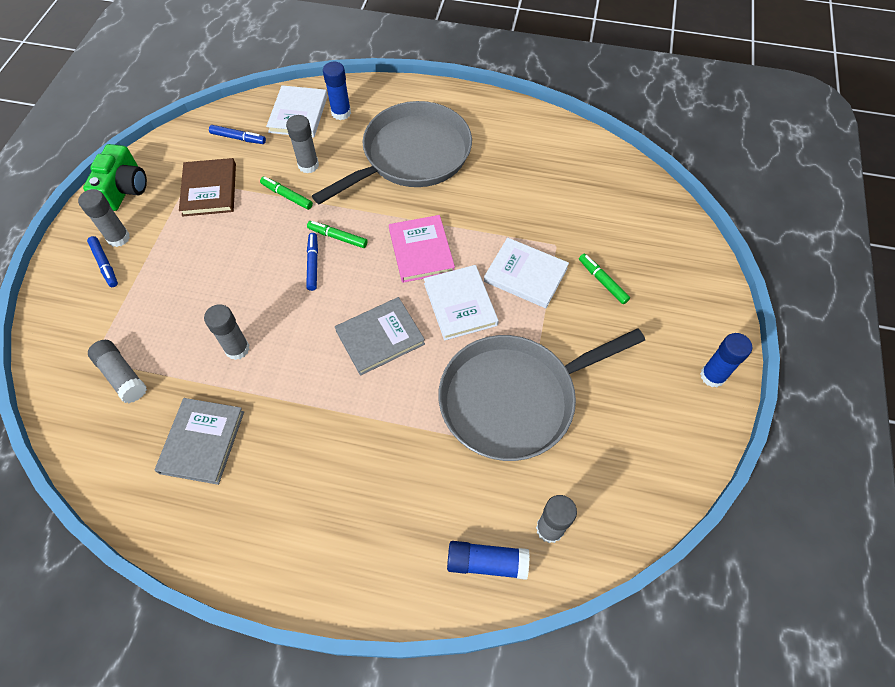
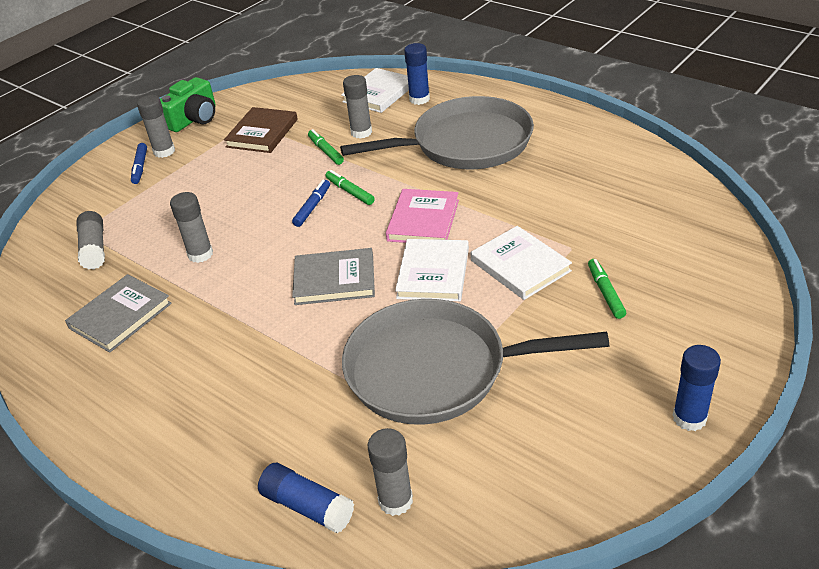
camera: 30 degrees right, 20 degrees down
(238, 138) = (313, 101): blue marker -> none

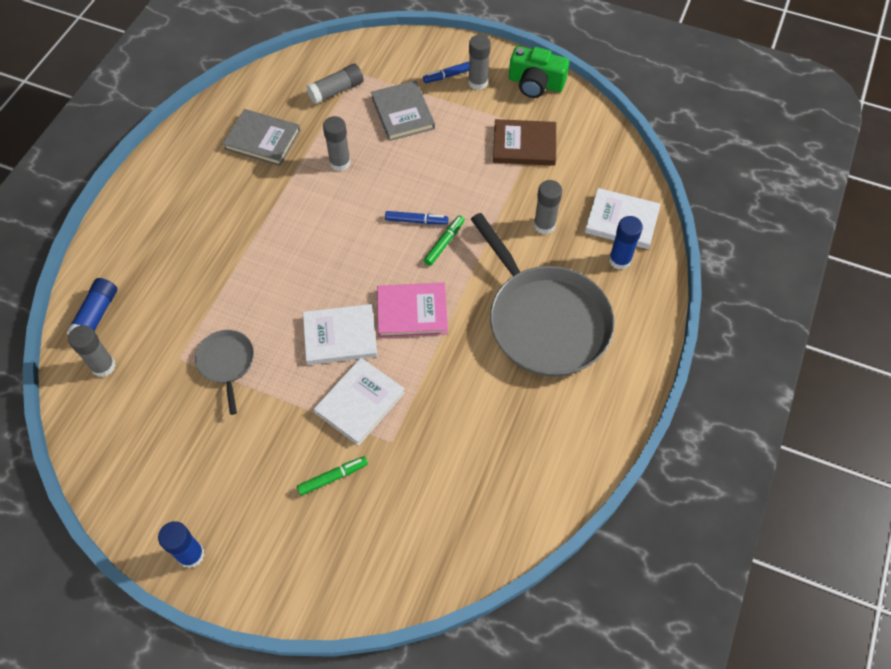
camera: 70 degrees right, 20 degrees up
(326, 151) = (505, 205): green marker -> none
(334, 280) = (321, 266): grey book -> grey book (403, 113)
(434, 370) = (226, 363): grey pan -> grey pan, size x0.47

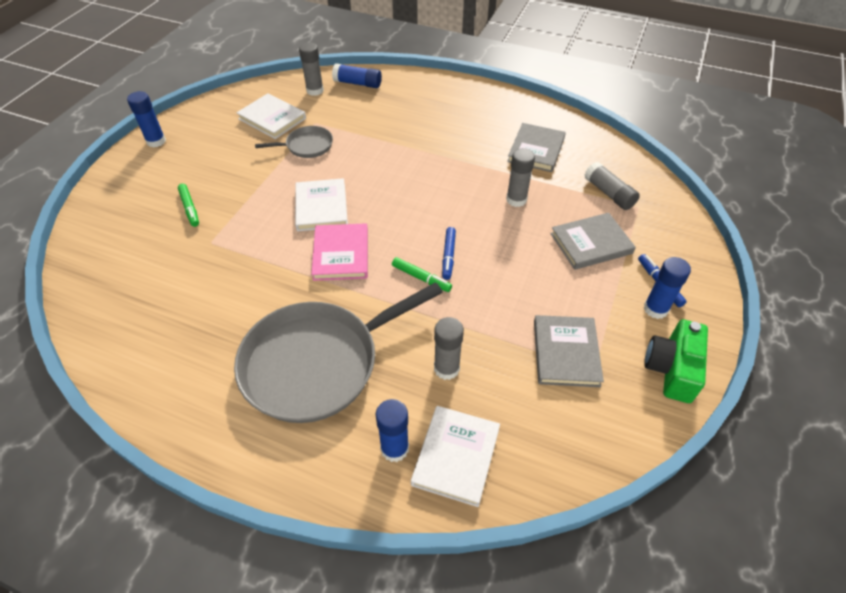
camera: 90 degrees right, 10 degrees down
(360, 402) = (253, 221): white book -> white book (272, 118)
(478, 82) = (655, 309): grey glue stick -> blue glue stick
(524, 145) = (565, 353): brown book -> grey book

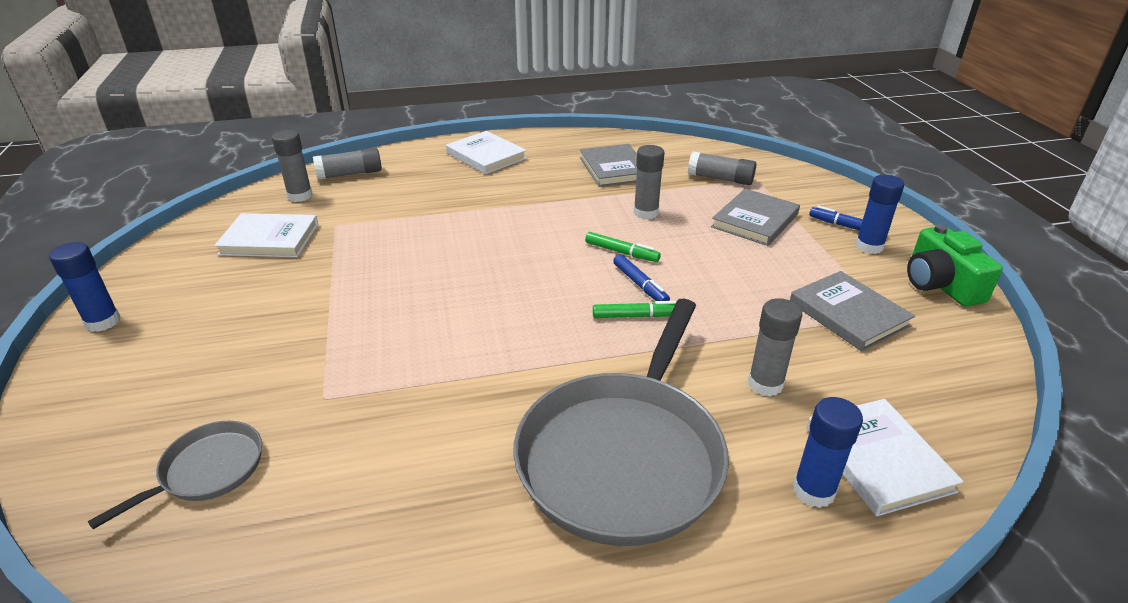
camera: 35 degrees left, 15 degrees down
(190, 208) = (246, 374): green marker -> green marker (621, 252)
(307, 146) = (350, 249): grey pan -> grey pan (208, 470)
(321, 207) = (439, 299): white book -> white book (486, 156)
(341, 254) = (519, 334): pink book -> none
(358, 83) = (350, 174): blue glue stick -> grey glue stick

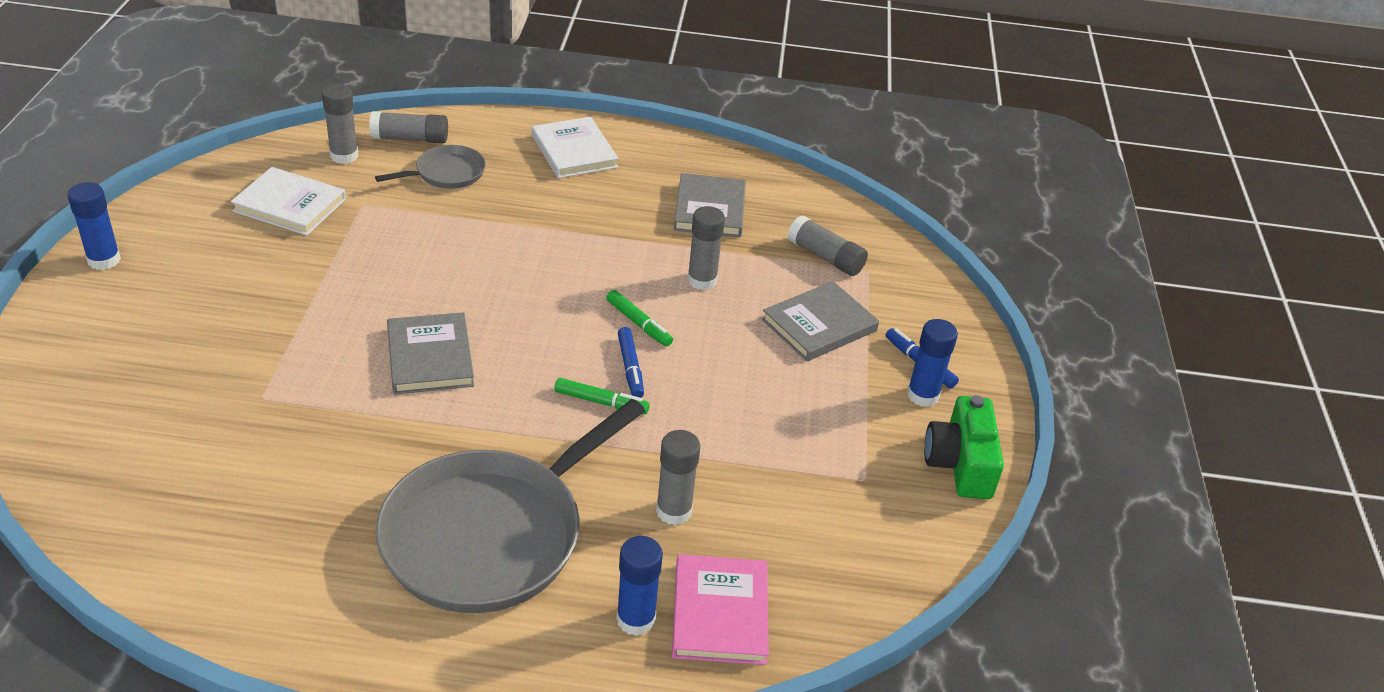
camera: 15 degrees right, 5 degrees up
(208, 470) = (141, 434): grey pan -> grey pan (447, 173)
(848, 314) = (824, 466): grey book -> grey book (430, 357)
(878, 459) = (720, 613): white book -> pink book

